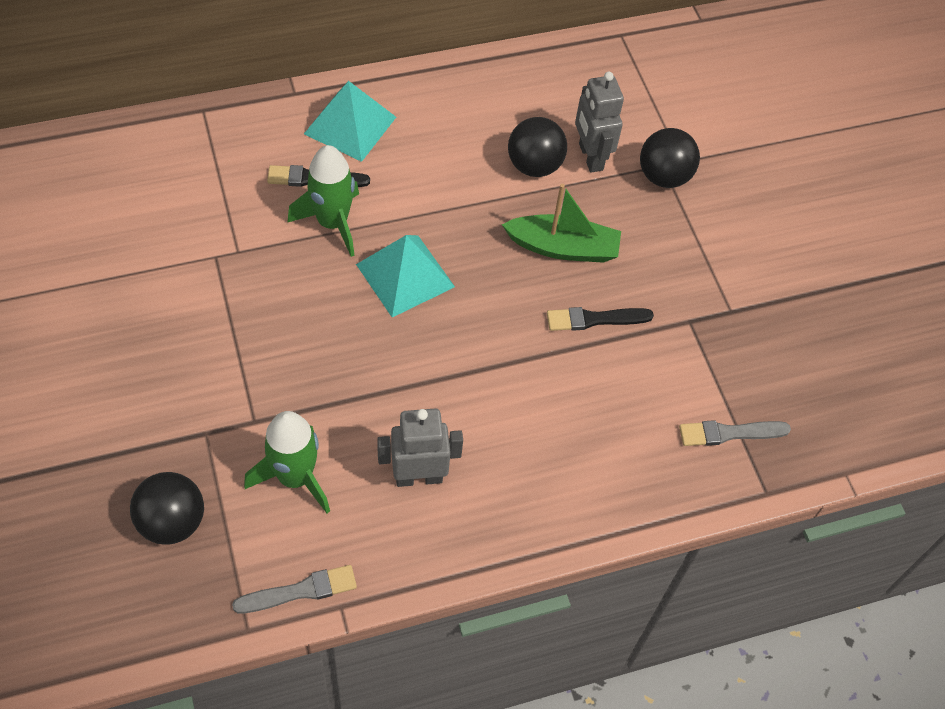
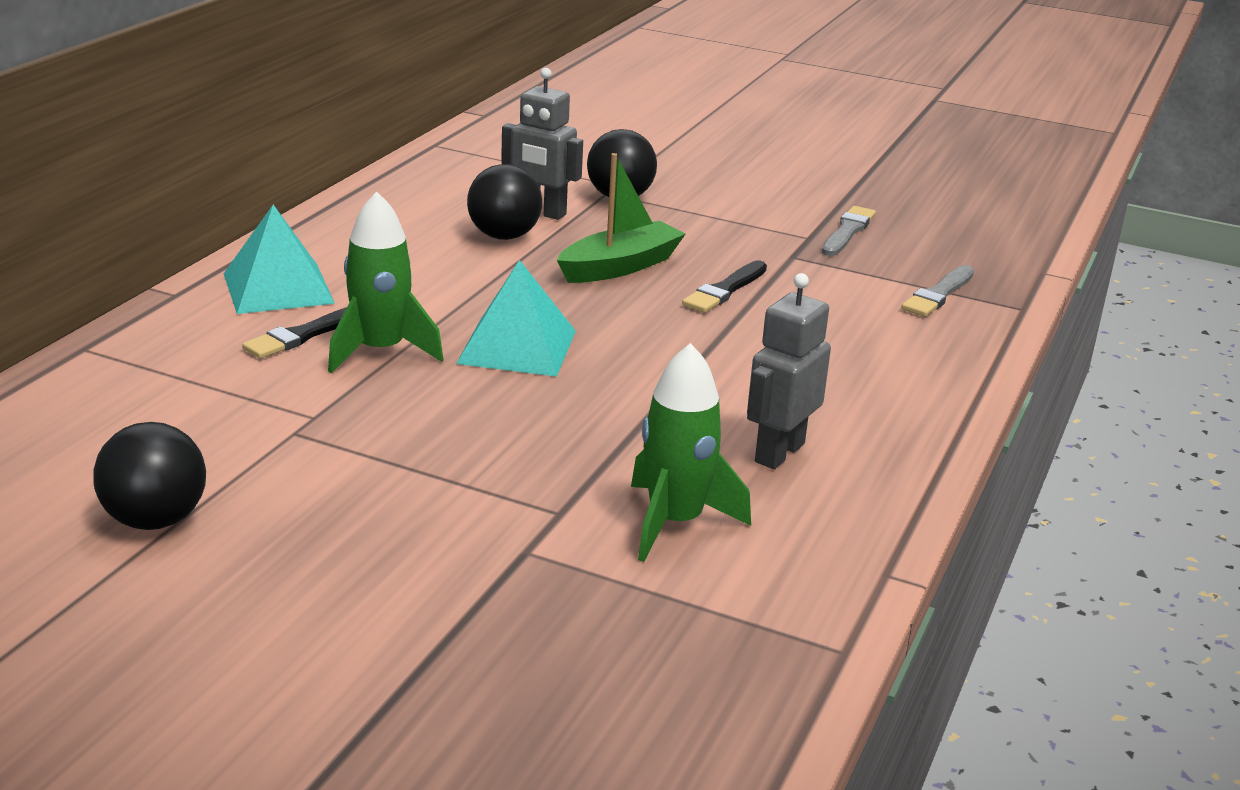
camera: 45 degrees left, 30 degrees down
(172, 522) = (619, 633): black ball -> black ball (155, 520)
(300, 591) = (833, 590): grey brush -> grey brush (847, 231)

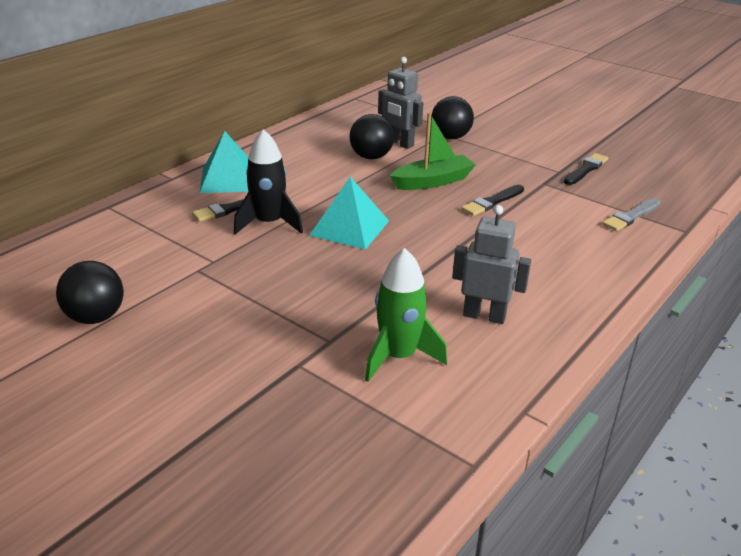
camera: 15 degrees right, 5 degrees up
(380, 351) = (269, 223): green rocket -> black rocket
(778, 453) = (484, 316): grey robot -> grey robot turned 60 degrees clockwise
(847, 231) = (586, 169): grey brush -> black brush

